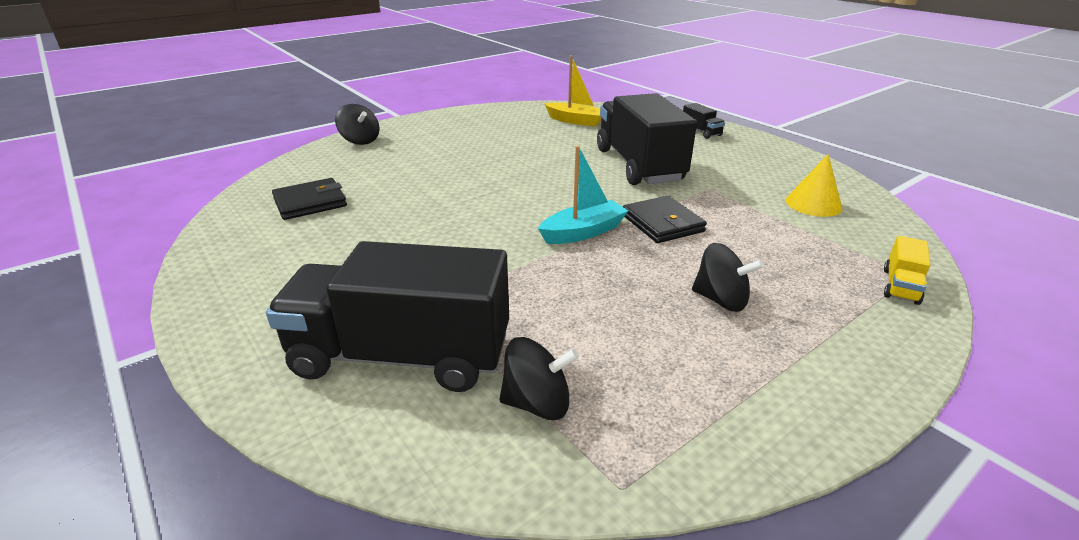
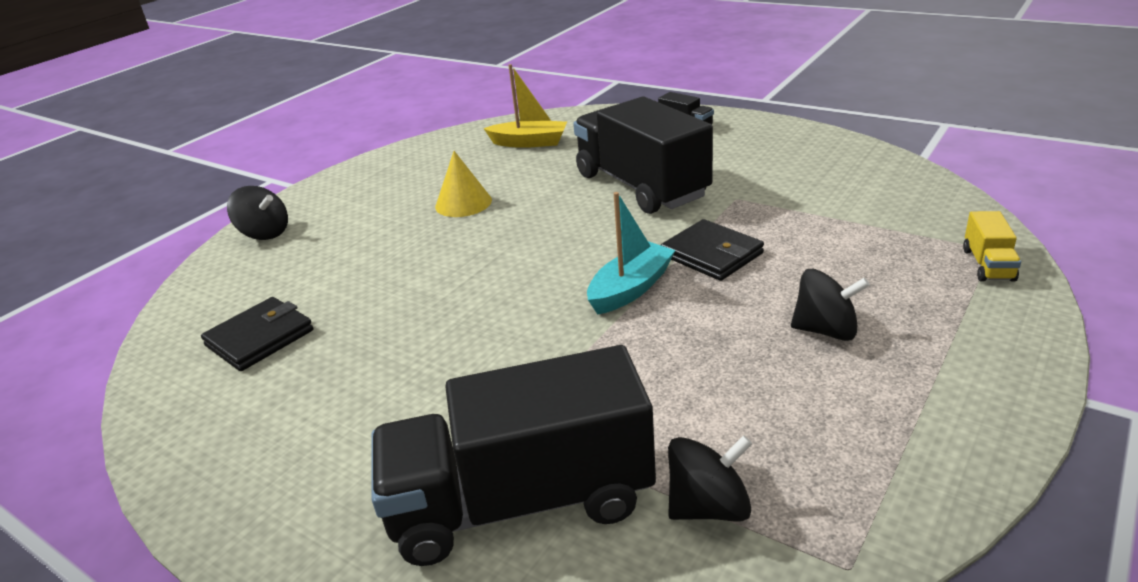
camera: 15 degrees left, 0 degrees up
(813, 204) = (855, 190): yellow cone -> yellow cone (463, 203)

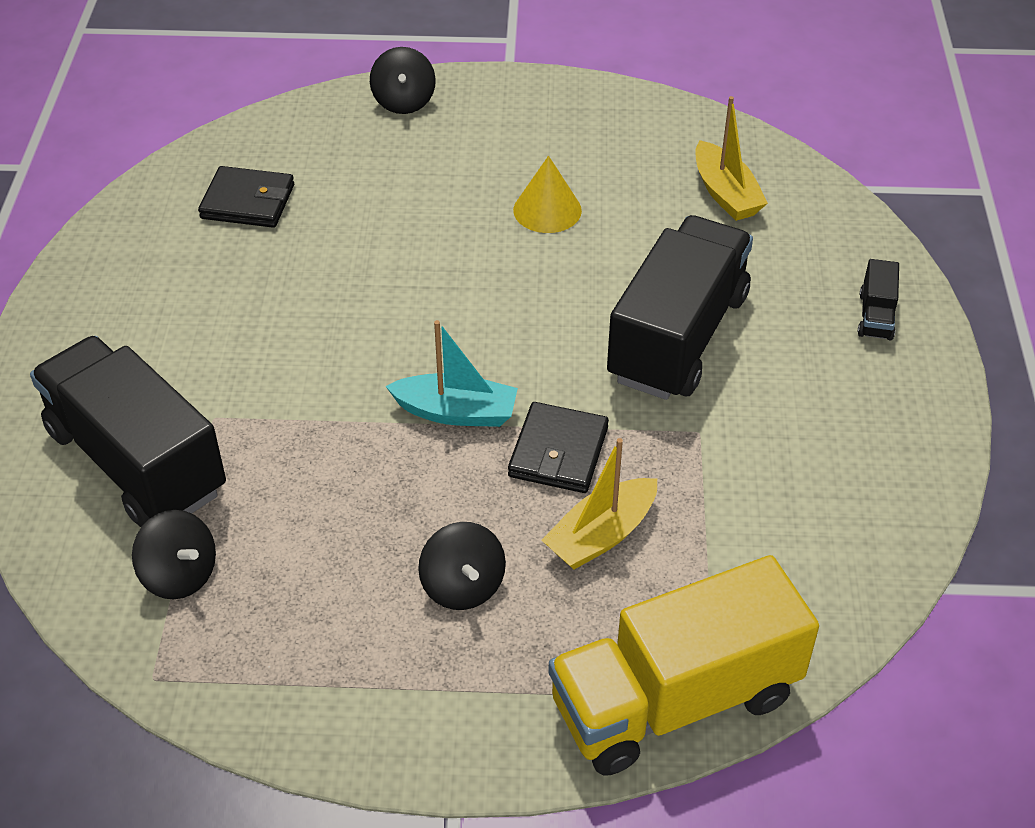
camera: 55 degrees right, 15 degrees up
(809, 256) = (601, 535): none -> yellow boat
(988, 265) = (675, 700): yellow truck -> yellow truck, size x2.48

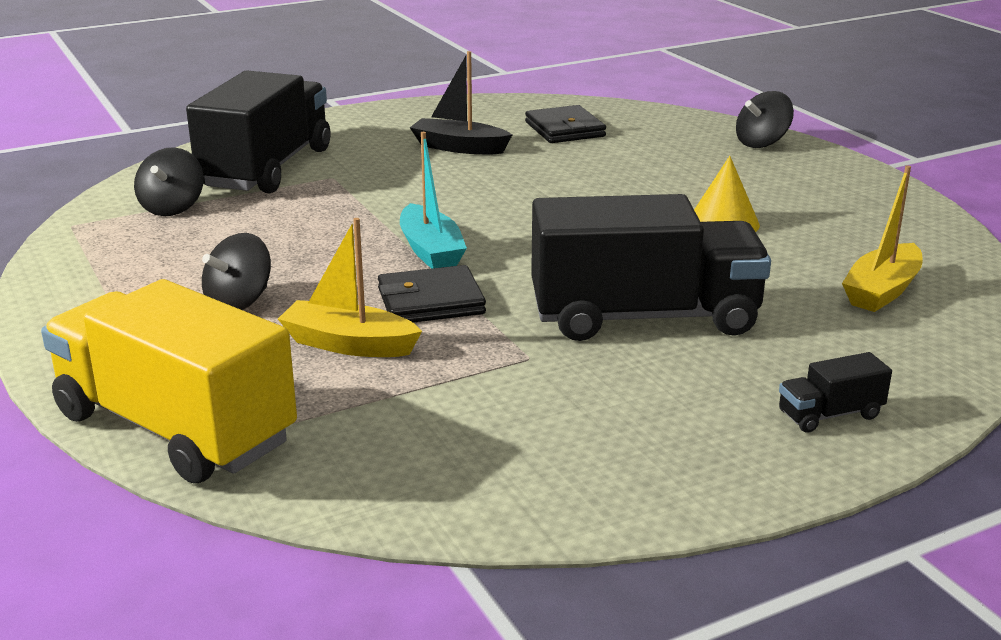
camera: 60 degrees right, 20 degrees down
(222, 293) = (459, 147): none -> black boat

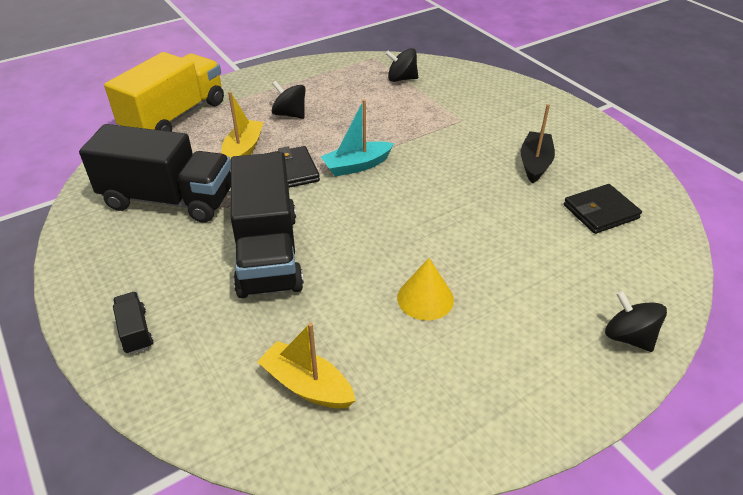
camera: 85 degrees right, 15 degrees up
(267, 168) = (467, 97): black truck -> black truck (168, 199)

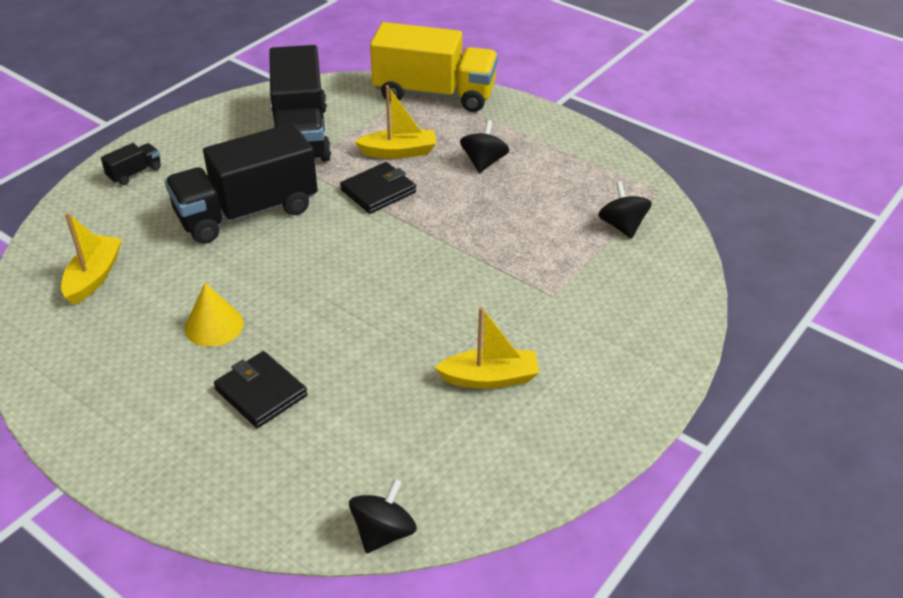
camera: 70 degrees right, 0 degrees up
(357, 166) = (410, 233): turquoise boat -> none
(535, 163) = (490, 378): black boat -> yellow boat
(600, 212) = (412, 451): black wallet -> black wallet (261, 392)
(628, 337) = (195, 489): black spinning top -> black spinning top (383, 532)

